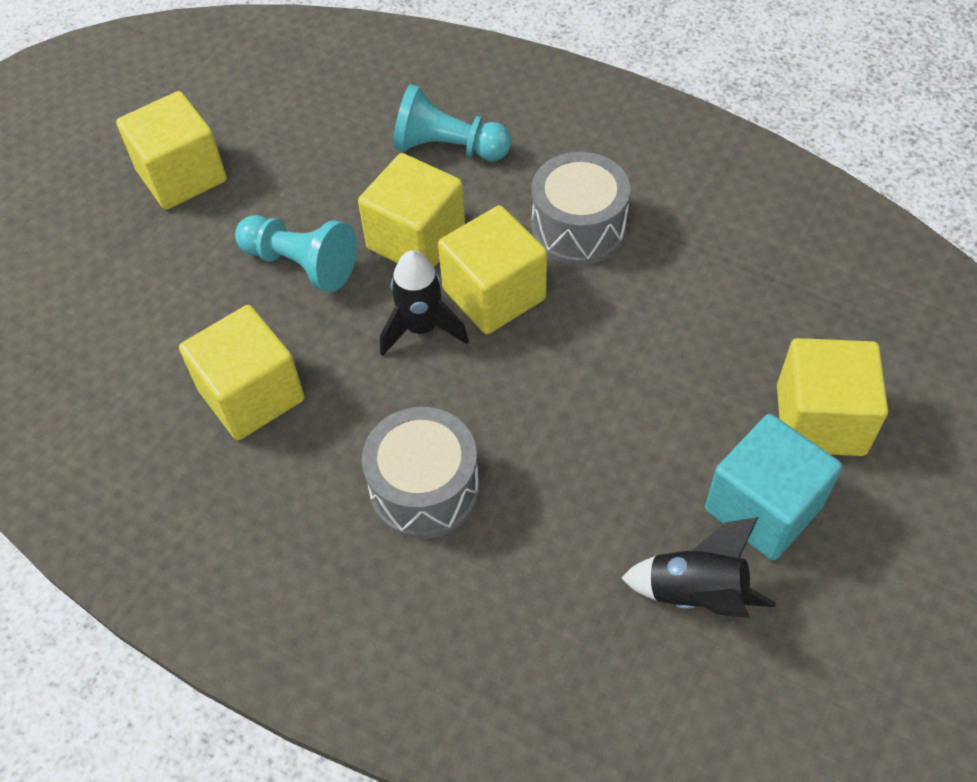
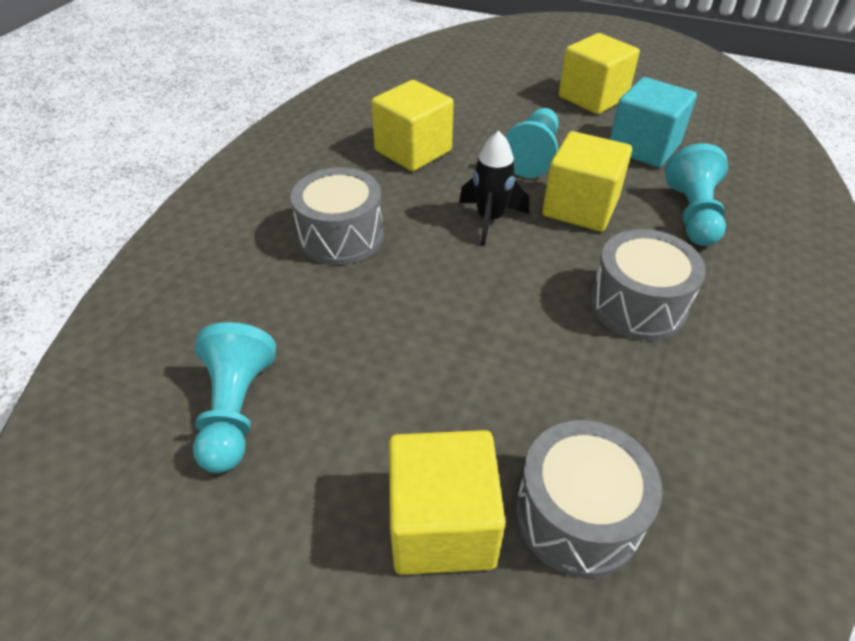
camera: 80 degrees right, 10 degrees down
(494, 294) = (538, 256): yellow cube -> none
(696, 593) = (236, 410): black rocket -> turquoise pawn
(763, 507) = (326, 466): turquoise cube -> turquoise cube (643, 147)
(808, 325) = (577, 515): none -> grey drum

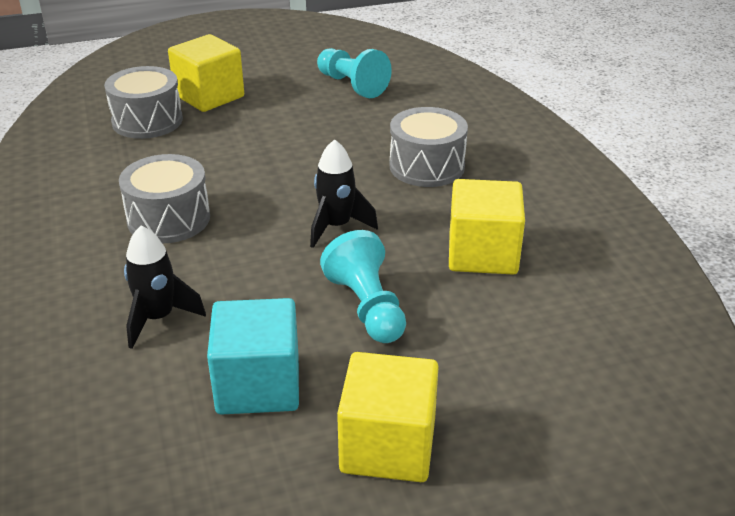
camera: 140 degrees right, 10 degrees down
(580, 207) = (271, 274): yellow cube -> none
(692, 214) = (158, 318): turquoise pawn -> black rocket

